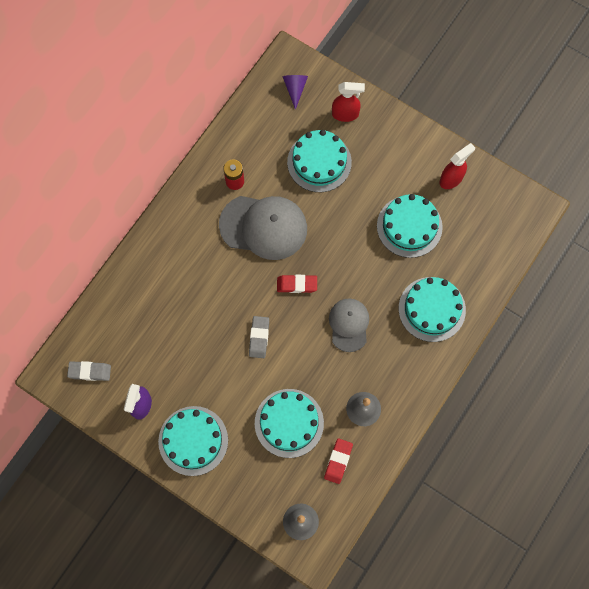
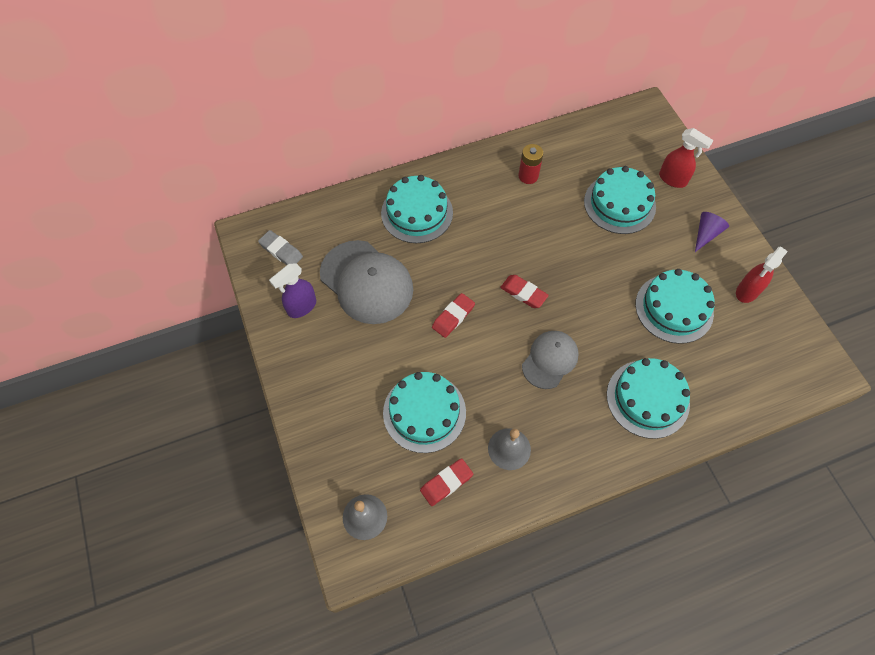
camera: 35 degrees right, 10 degrees down
(193, 440) = (322, 368): turquoise cake -> turquoise cake (417, 213)
(259, 338) = (453, 317): grey eraser -> red eraser
(263, 227) = (527, 227): grey cap -> grey cap (366, 282)
(295, 89) = (637, 135): purple cone -> purple cone (706, 234)
(451, 179) = (747, 291): red spray bottle -> red spray bottle turned 135 degrees clockwise

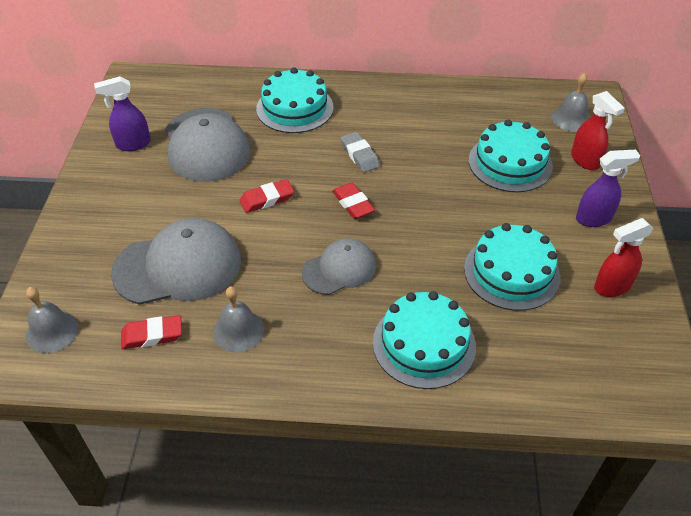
camera: 25 degrees right, 15 degrees down
(281, 251) = (149, 98): grey eraser -> grey eraser (359, 155)
(424, 412) = (178, 266): turquoise cake -> grey cap
(528, 176) = (427, 112): red battery -> none
(641, 140) = (571, 119): none -> grey bell
(706, 234) = (594, 219): purple cone -> purple spray bottle

